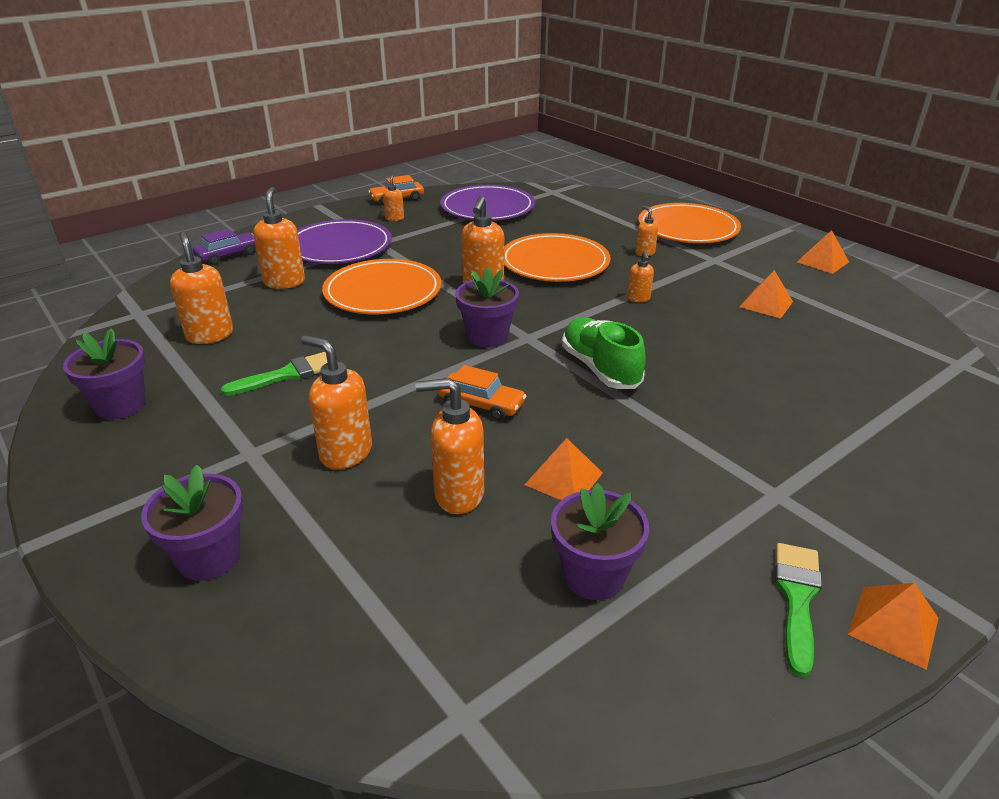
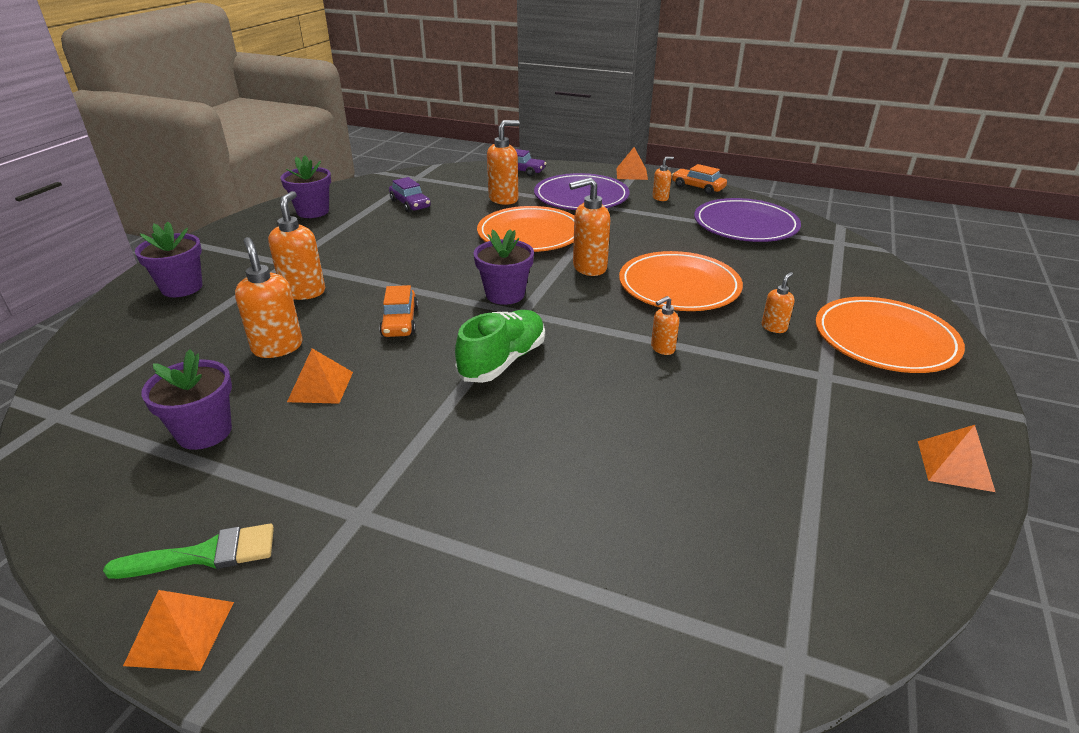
camera: 60 degrees right, 0 degrees up
(210, 335) = (410, 204): orange soap dispenser -> purple car
(287, 375) = (383, 242): green brush -> none
(766, 304) = (758, 437): orange pyramid -> orange pyramid (632, 173)

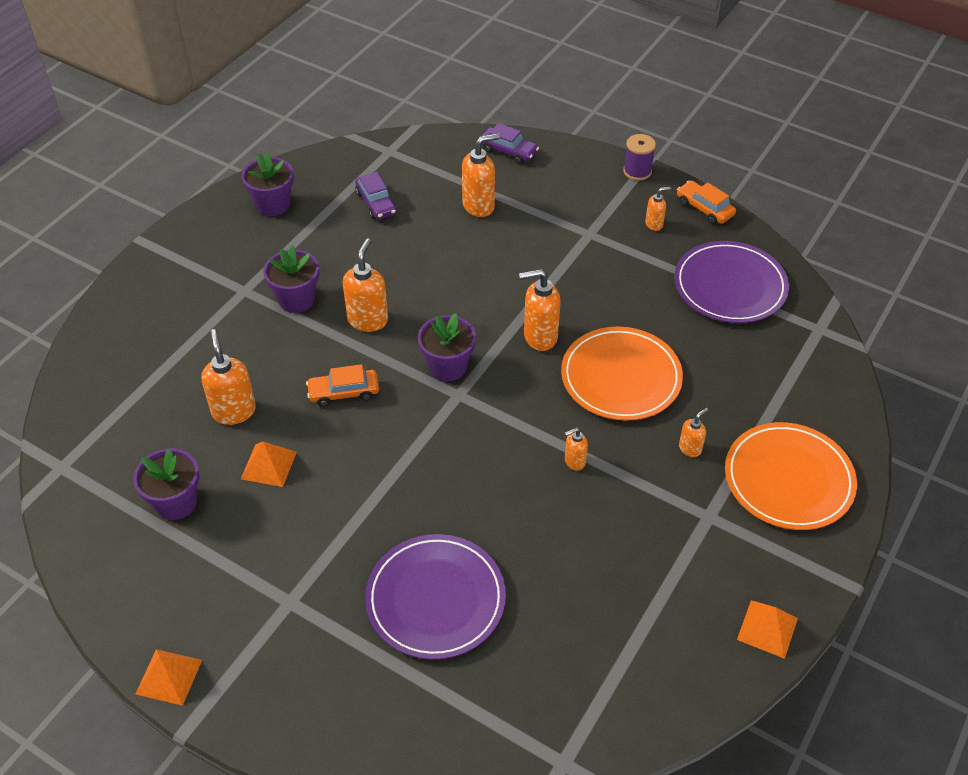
camera: 10 degrees right, 15 degrees up
(182, 287) = (147, 316): purple flower pot -> purple flower pot (296, 299)
(205, 554) = (182, 619): green brush -> none
(304, 292) = (259, 337): orange soap dispenser -> orange soap dispenser (368, 320)
(400, 322) = (344, 392): orange car -> orange car turned 75 degrees clockwise
(503, 361) = (427, 456): green shoe -> none
(530, 234) = (493, 273): orange plate -> none
(581, 197) = (565, 211): purple plate -> purple plate (435, 599)
(632, 173) = (637, 171): orange pyramid -> purple spool

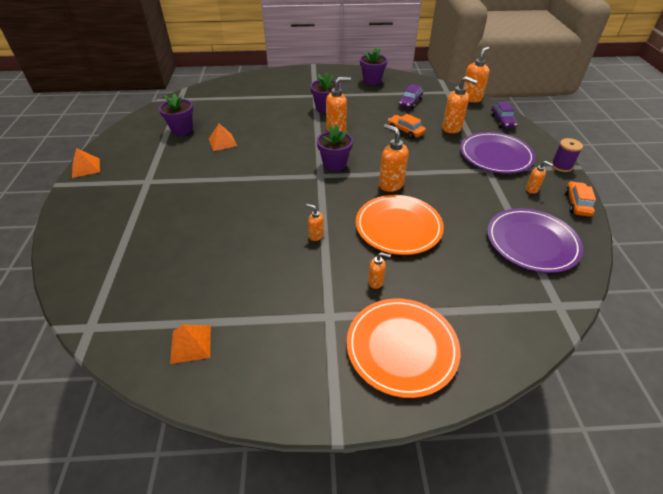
camera: 55 degrees right, 5 degrees down
(234, 411) = (245, 121): orange soap dispenser -> orange soap dispenser (471, 98)
(344, 392) = (285, 143): orange car -> orange car (405, 131)
(435, 599) = (178, 225): purple plate -> purple plate (495, 155)
(767, 628) = (256, 394): orange pyramid -> orange pyramid (191, 343)

